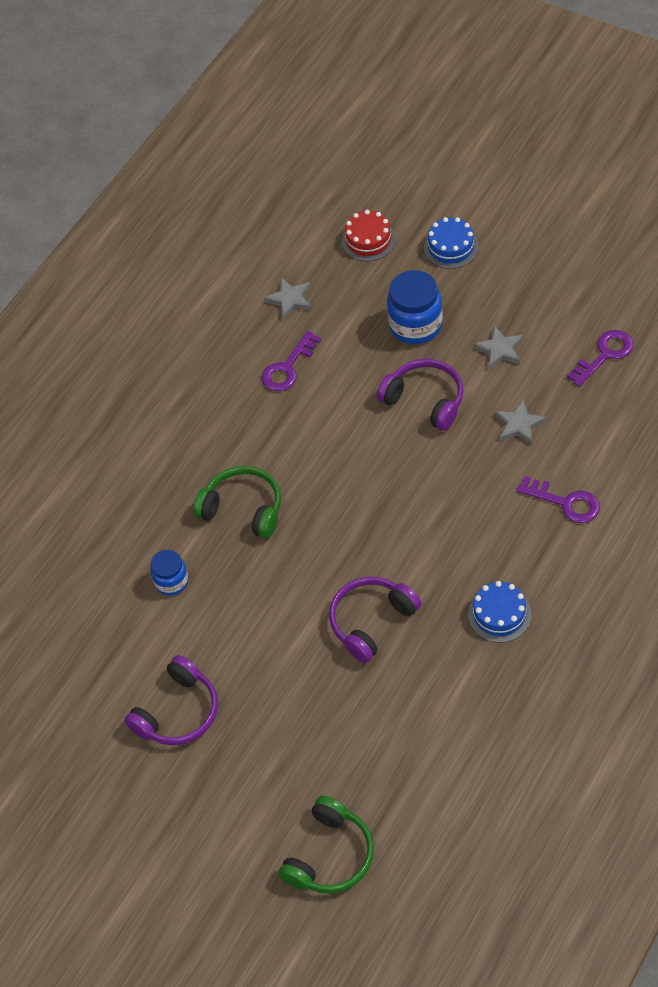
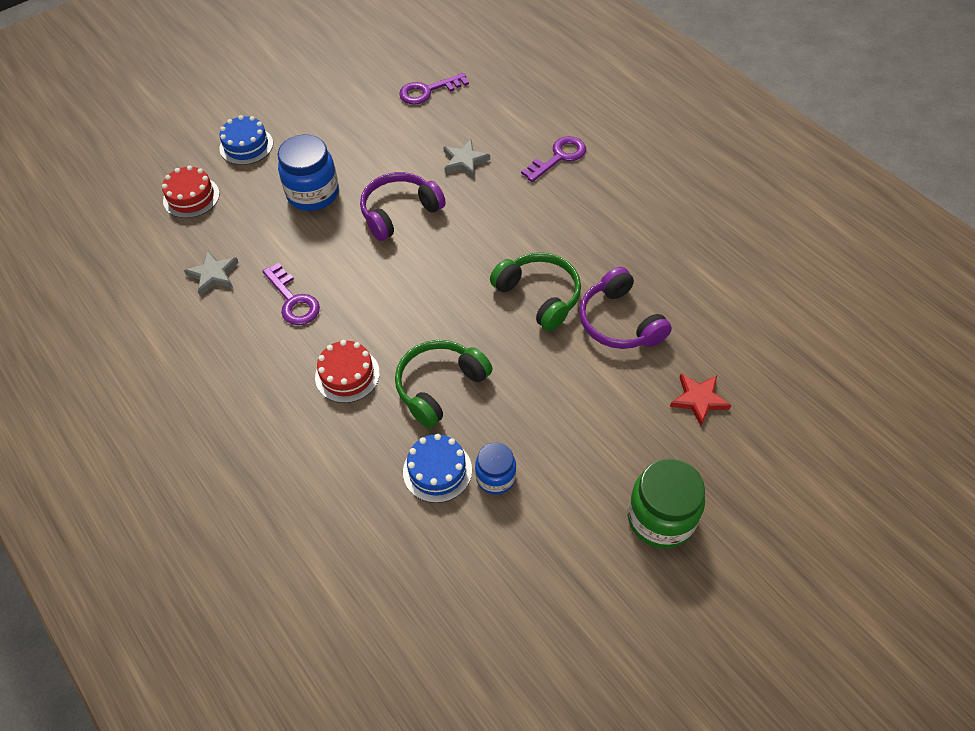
camera: 75 degrees left, 0 degrees up
(178, 712) = (660, 518): purple headphones -> green jar
(228, 439) = (347, 375): none -> red cake
(309, 710) = (699, 399): none -> red star
(330, 856) = (864, 430): green headphones -> green headphones (539, 296)
(499, 614) = (650, 231): blue cake -> blue cake (437, 470)
(500, 350) = (379, 149): grey star -> none
(604, 355) = (428, 91): purple key -> purple key turned 90 degrees counterclockwise

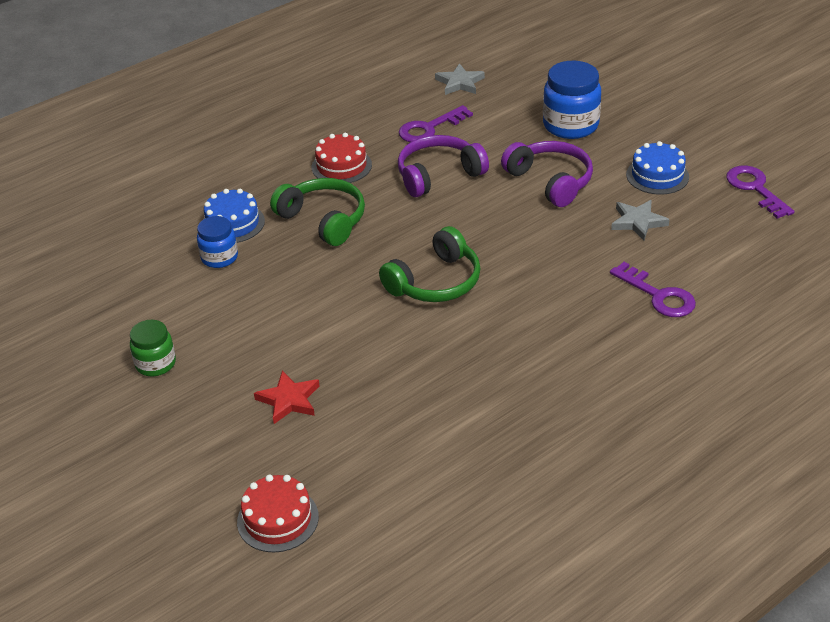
camera: 90 degrees right, 15 degrees down
(191, 197) = (557, 58): red cake -> red cake (278, 519)
(246, 146) = (634, 79): blue cake -> blue cake (657, 175)
(619, 322) = (398, 342): purple headphones -> purple headphones (438, 175)
(660, 518) = (155, 364): green jar -> green jar, size x0.60

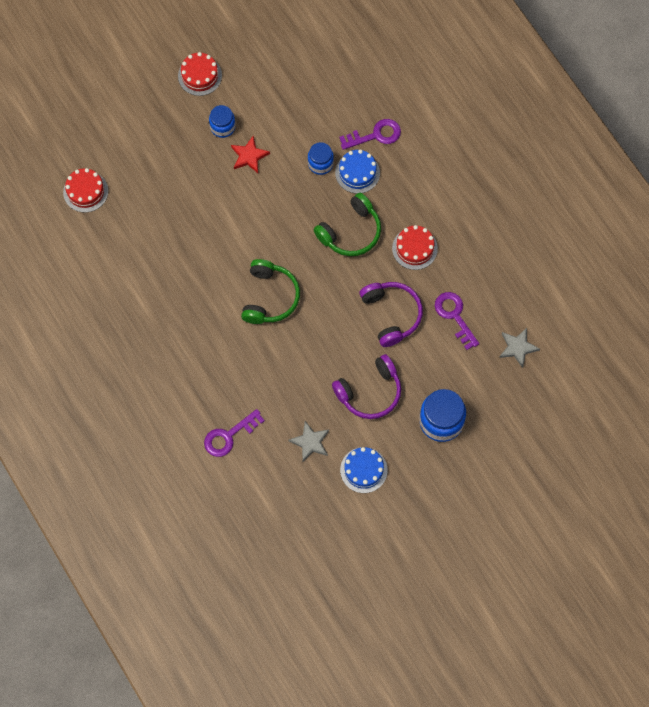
camera: 95 degrees right, 30 degrees up
(59, 402) = (200, 75): none -> red cake
(155, 364) = (222, 127): green jar -> blue jar
(289, 400) = (176, 201): red star -> red star (249, 156)
(435, 282) = (269, 297): green headphones -> green headphones turned 135 degrees counterclockwise
(755, 189) = (335, 536): purple key -> purple key (375, 135)

